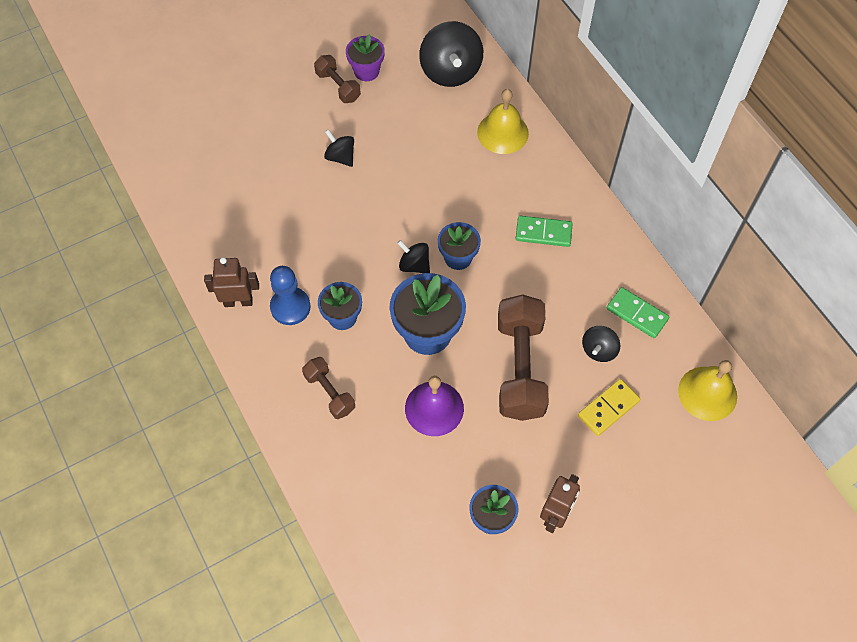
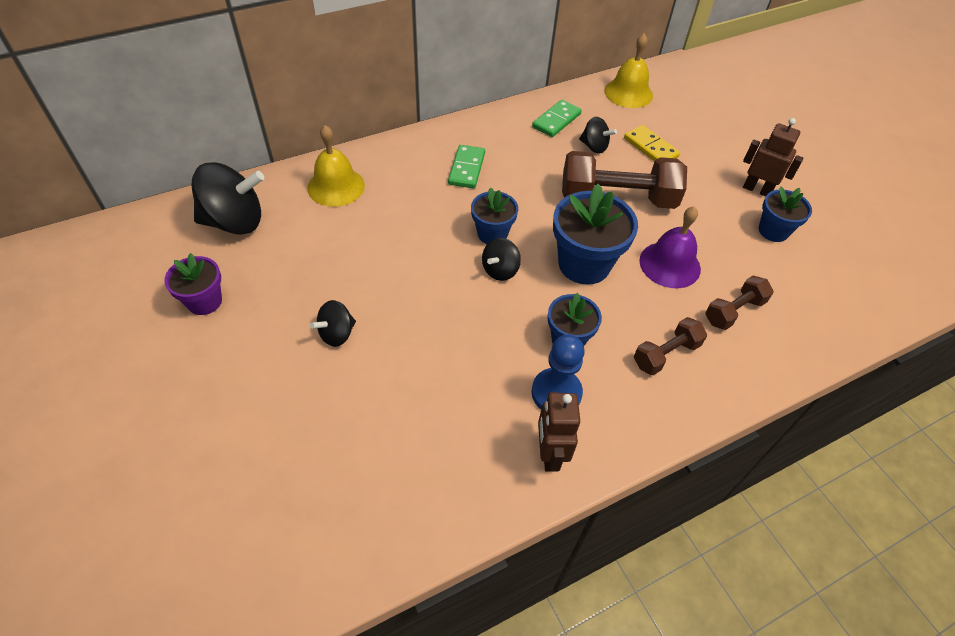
camera: 90 degrees left, 10 degrees down
(338, 86) = (219, 333): brown dumbbell -> brown dumbbell (734, 311)

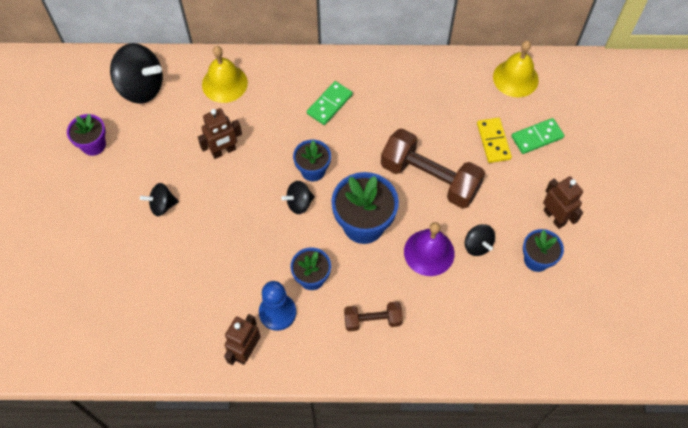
camera: 30 degrees right, 10 degrees up
(377, 251) = (223, 151): none -> brown robot
(556, 120) = (432, 84): green domino -> green domino (537, 137)
(594, 147) = (445, 122): black spinning top -> black spinning top (477, 245)
(734, 311) = (449, 311): brown dumbbell -> none

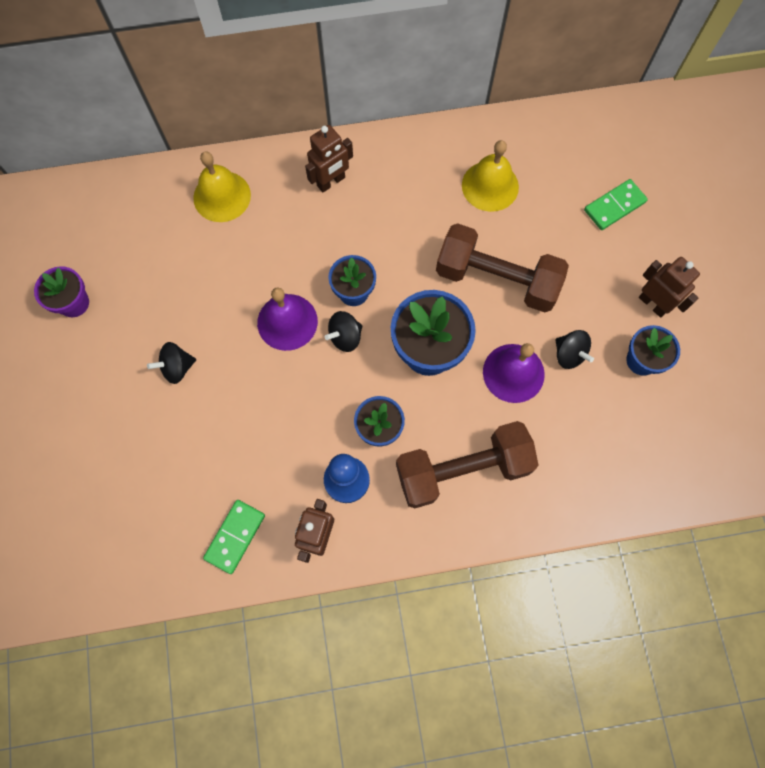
camera: 10 degrees left, 10 degrees up
(141, 88) = (118, 218): black spinning top -> none
(223, 151) = (239, 285): brown robot -> brown robot (331, 182)
(256, 185) = (287, 322): none -> purple bell
(329, 104) = (357, 203): green domino -> green domino (235, 536)
(372, 320) = (462, 469): brown dumbbell -> brown dumbbell, size x1.89
(493, 141) = (563, 220): yellow domino -> none
(515, 78) = (575, 134): yellow bell -> yellow bell (490, 186)

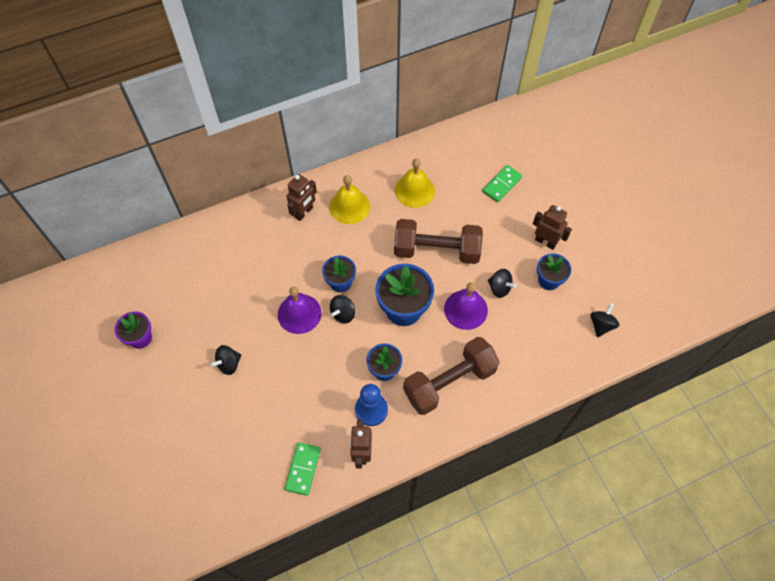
camera: 15 degrees left, 10 degrees down
(222, 196) = (229, 239): yellow bell -> yellow bell (349, 206)
(698, 444) = (601, 325): none -> black spinning top

